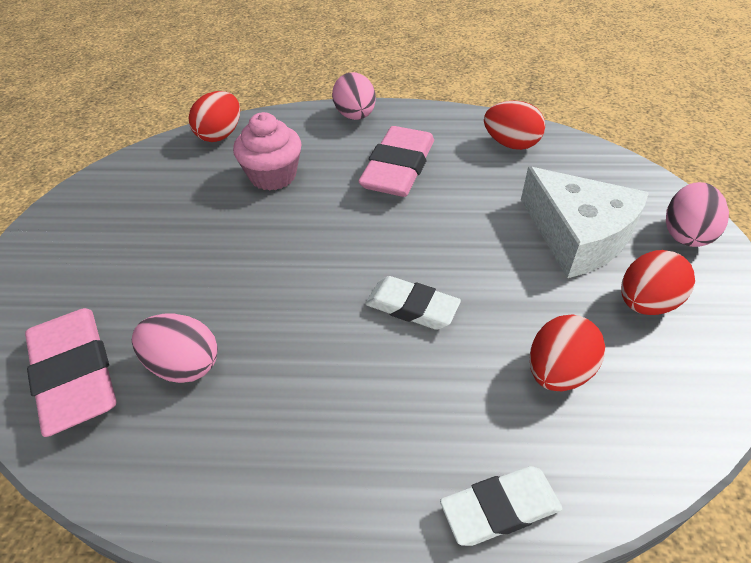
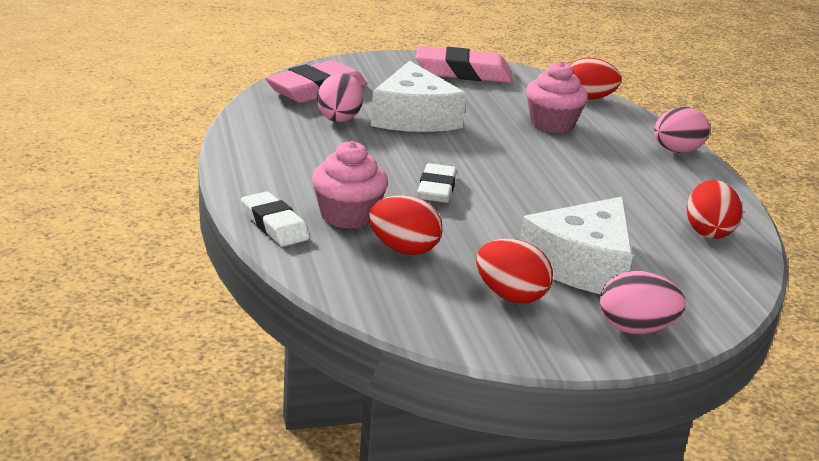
camera: 70 degrees right, 20 degrees down
(212, 284) = (413, 117): none -> white cheese
(398, 168) = (611, 175): pink eraser -> pink eraser (463, 72)
(475, 412) = (347, 216): none -> pink cupcake

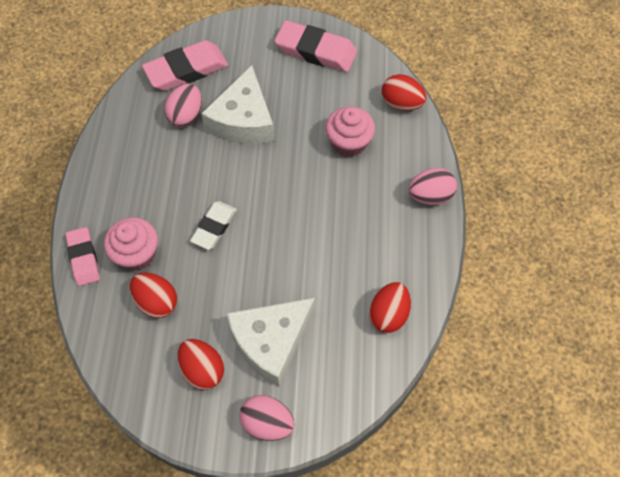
camera: 20 degrees right, 35 degrees up
(274, 225) = (84, 258): white eraser -> pink eraser

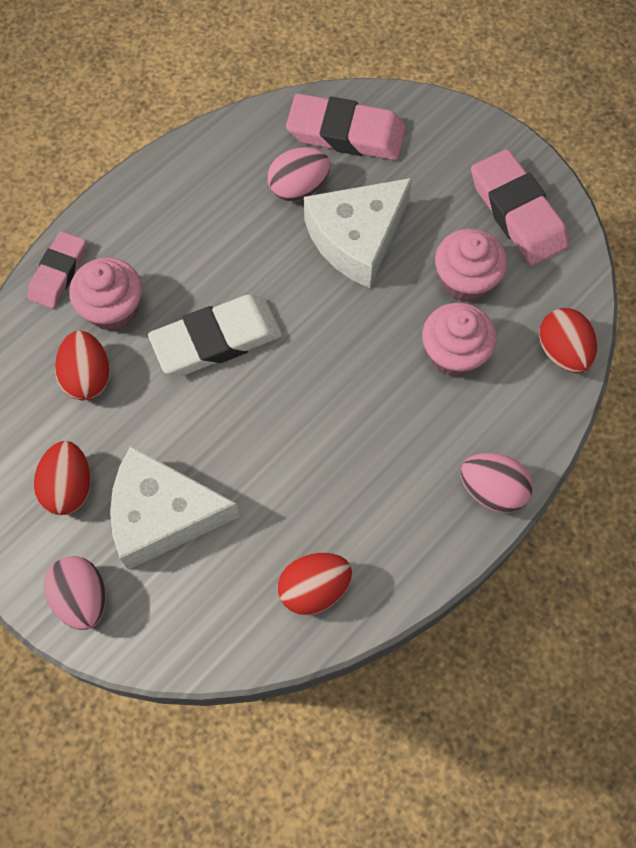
camera: 40 degrees right, 5 degrees up
(214, 227) = (216, 339): white eraser -> white eraser, size x1.58
(320, 102) = (465, 280): none -> pink cupcake

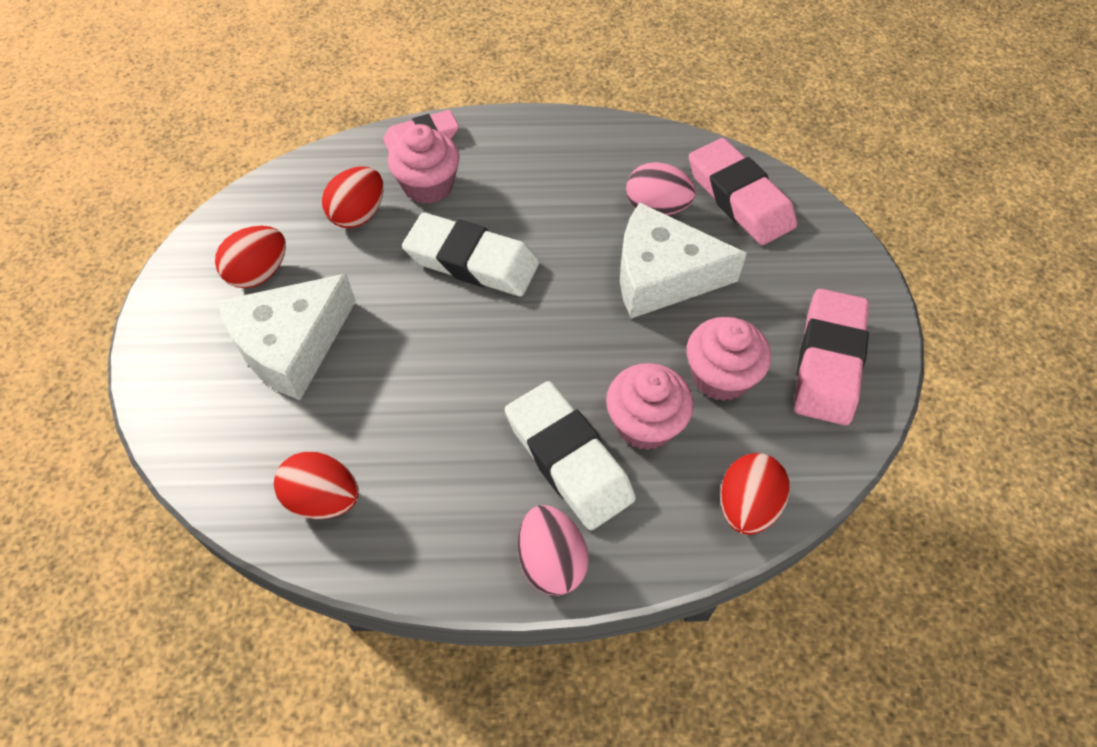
camera: 45 degrees right, 10 degrees down
(82, 598) = (175, 352): pink egg -> none
(163, 515) = (291, 345): white cheese -> white cheese turned 90 degrees counterclockwise
(434, 419) = (569, 459): none -> white eraser

